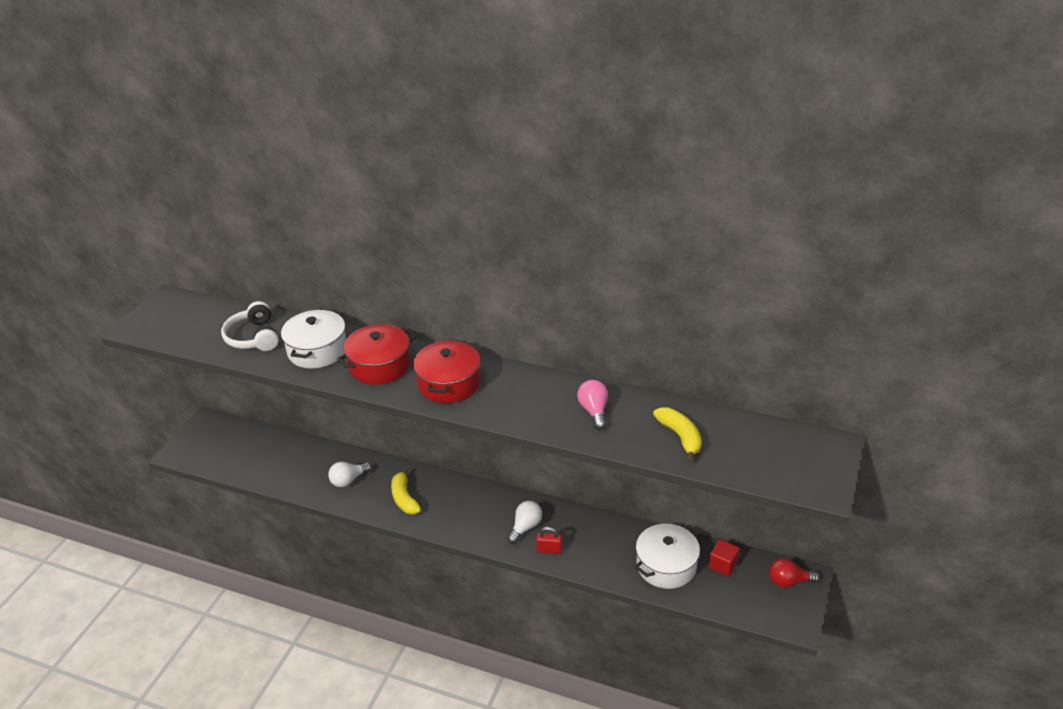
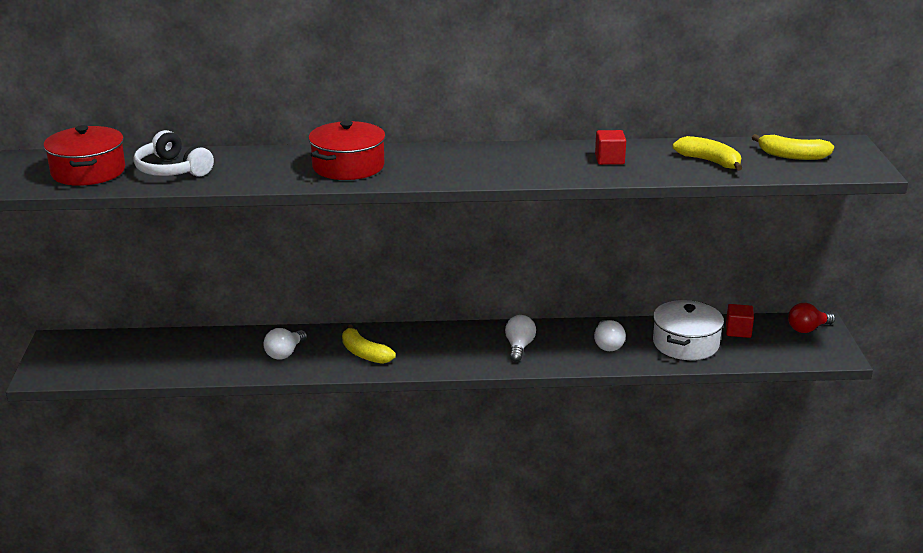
camera: 25 degrees left, 10 degrees down
(317, 350) = (262, 167): white pot -> none
(449, 383) = (439, 166): red pot -> red pot (88, 172)
(549, 550) = (559, 358): red padlock -> none
(594, 411) = (609, 159): pink light bulb -> red cube
(599, 546) = (607, 345): none -> white light bulb
(764, 449) = (792, 156): none -> yellow banana

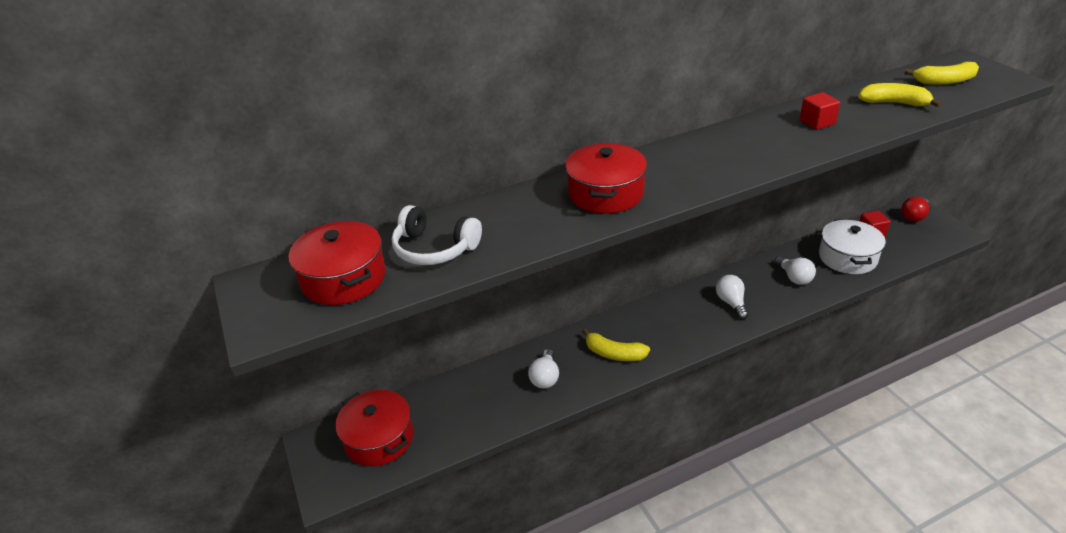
camera: 20 degrees left, 10 degrees up
(108, 354) = (379, 438): none -> red pot

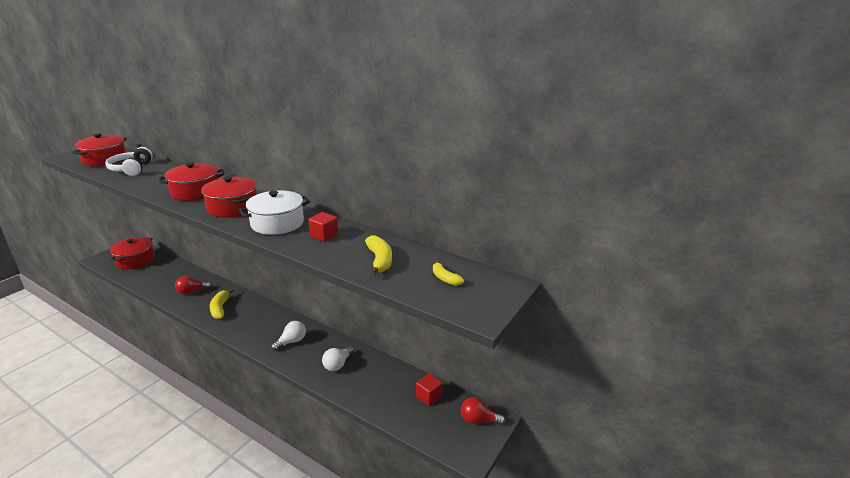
camera: 55 degrees right, 10 degrees down
(545, 377) = (192, 291): white light bulb -> red light bulb
(690, 169) = (232, 207): none -> red pot
(847, 257) = (382, 388): white pot -> white pot (277, 223)
(944, 81) = (445, 278): yellow banana -> yellow banana, size x0.64

